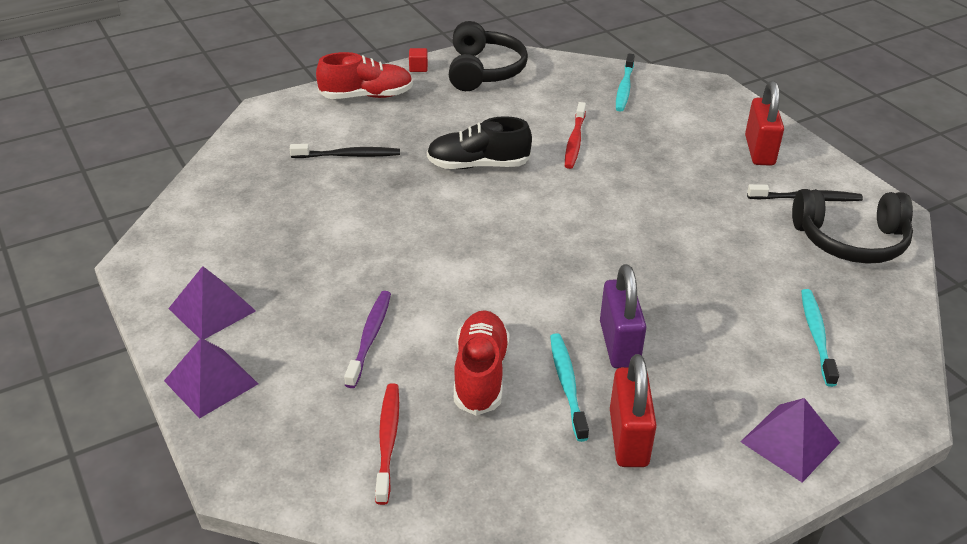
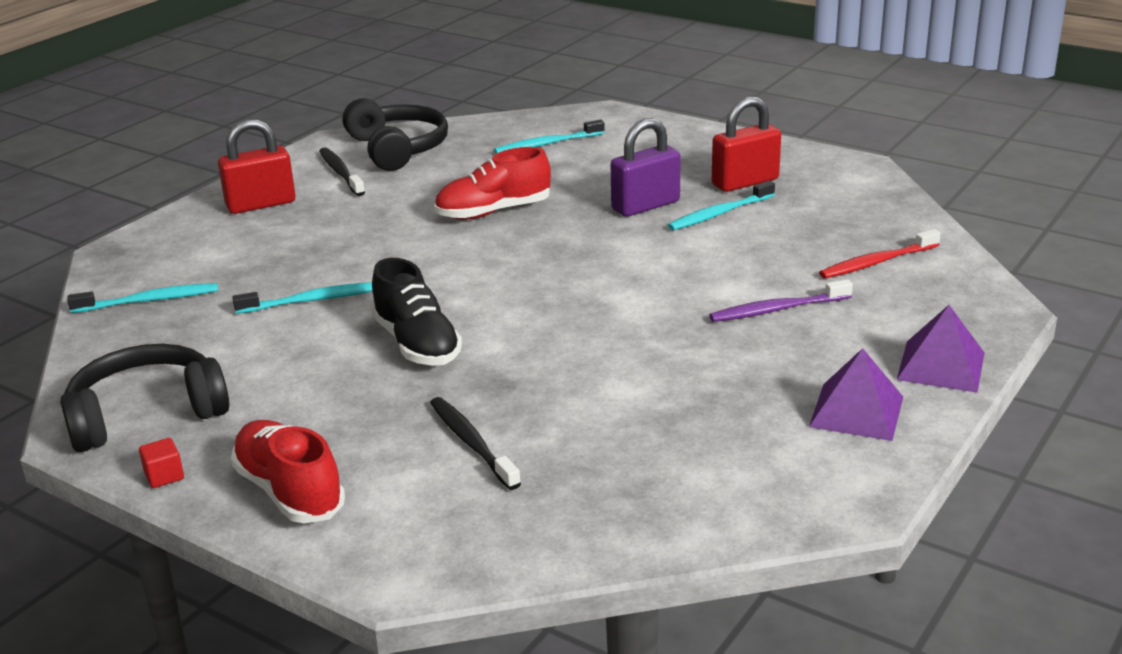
camera: 115 degrees left, 10 degrees down
(480, 374) = (754, 248): red shoe -> red shoe (493, 212)
(575, 141) = (311, 300): red toothbrush -> turquoise toothbrush
(790, 442) = (677, 137): purple pyramid -> none

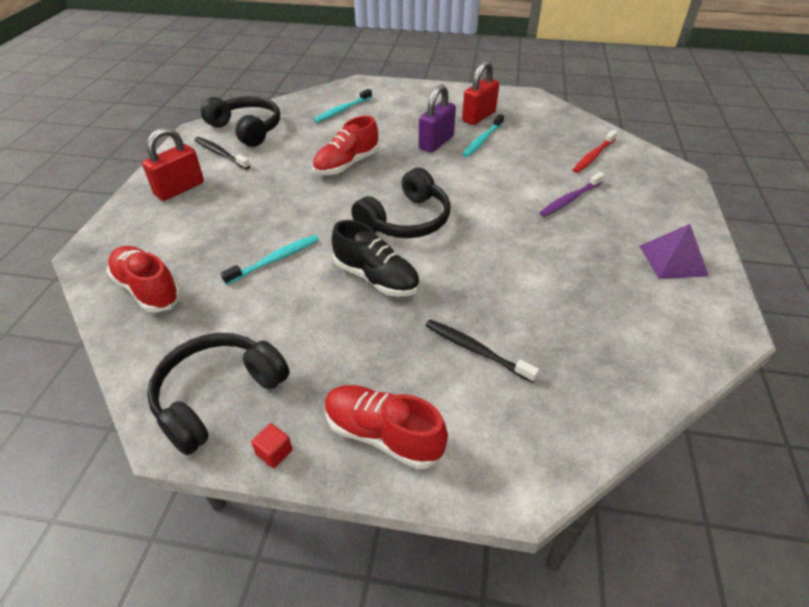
camera: 25 degrees left, 15 degrees up
(148, 301) = (148, 289): turquoise toothbrush -> red shoe
(513, 290) = (406, 220): none -> black headphones
(940, 366) = (685, 217): purple pyramid -> none

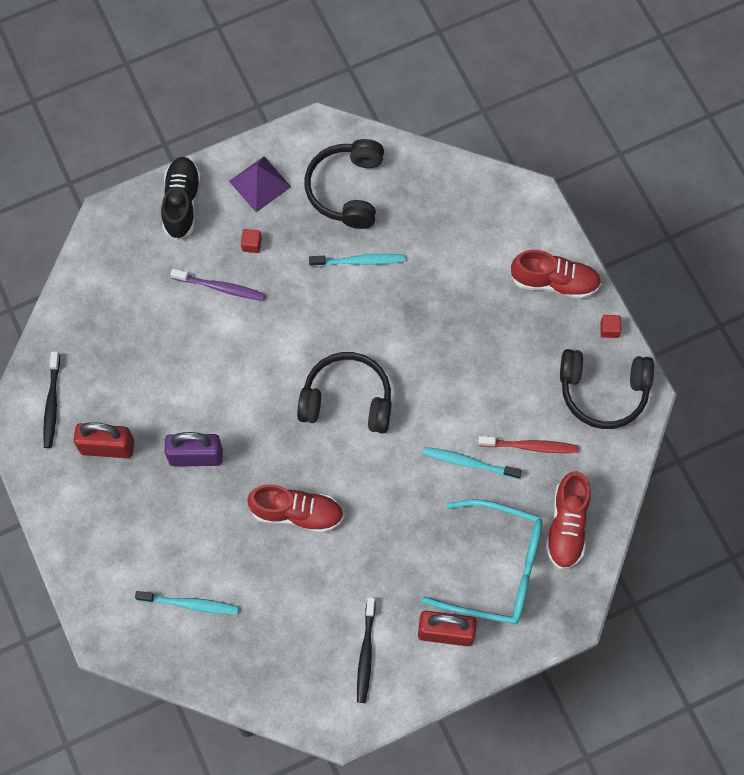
camera: 125 degrees left, 25 degrees up
(180, 233) = (496, 568): none -> turquoise glasses
(247, 129) = (303, 672): black headphones -> black headphones (347, 189)
(376, 278) = (433, 374): black shoe -> black shoe (182, 203)
(382, 435) = (554, 282): red shoe -> red shoe turned 75 degrees counterclockwise
(476, 350) = (453, 268): black toothbrush -> black toothbrush (52, 403)
(482, 140) = (159, 415): turquoise toothbrush -> turquoise toothbrush (359, 261)
(593, 156) = (123, 299): red toothbrush -> red toothbrush (529, 446)
(603, 230) = (251, 244): none -> red cube

